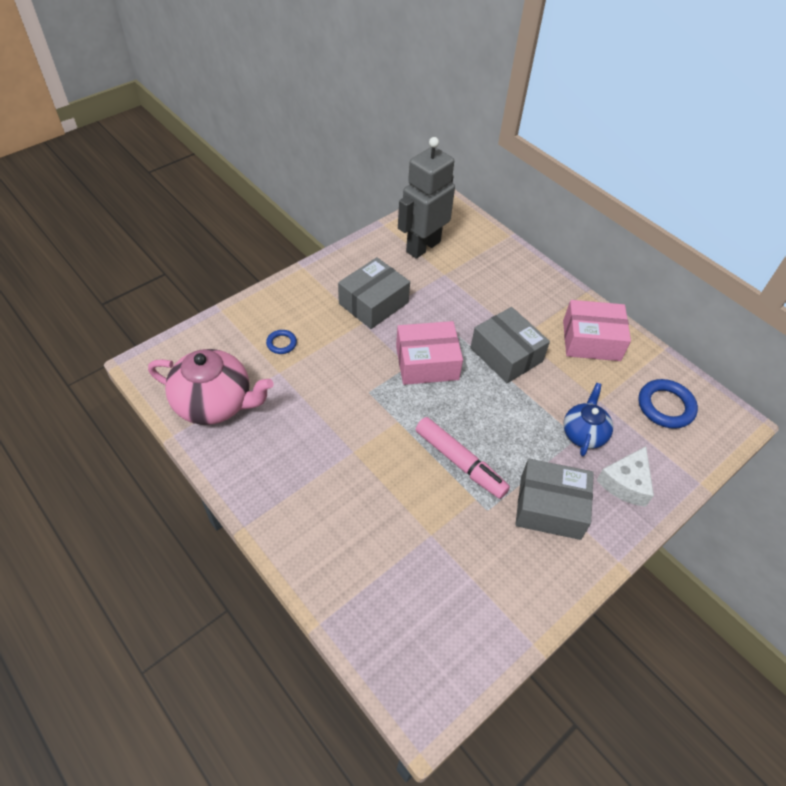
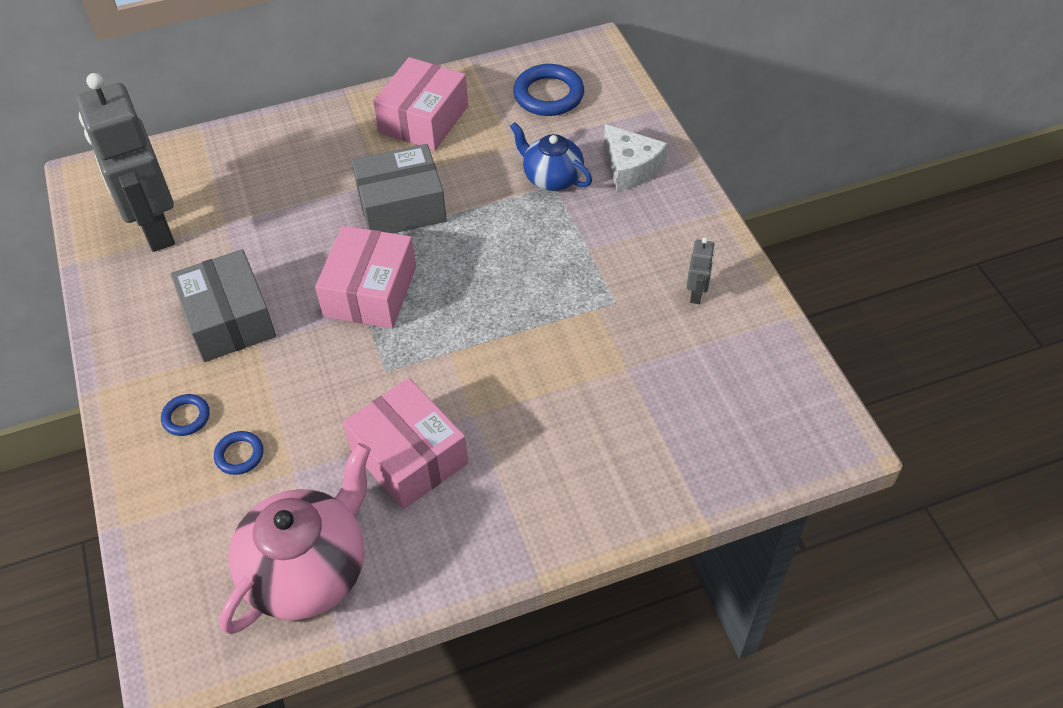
camera: 65 degrees left, 0 degrees up
(298, 310) = (186, 417): none -> blue ring
(309, 426) = (409, 456): none -> pink box
(460, 462) = (539, 307): pink marker -> none
(523, 565) = (696, 294): none -> grey robot
(550, 507) = (634, 244): grey box -> none

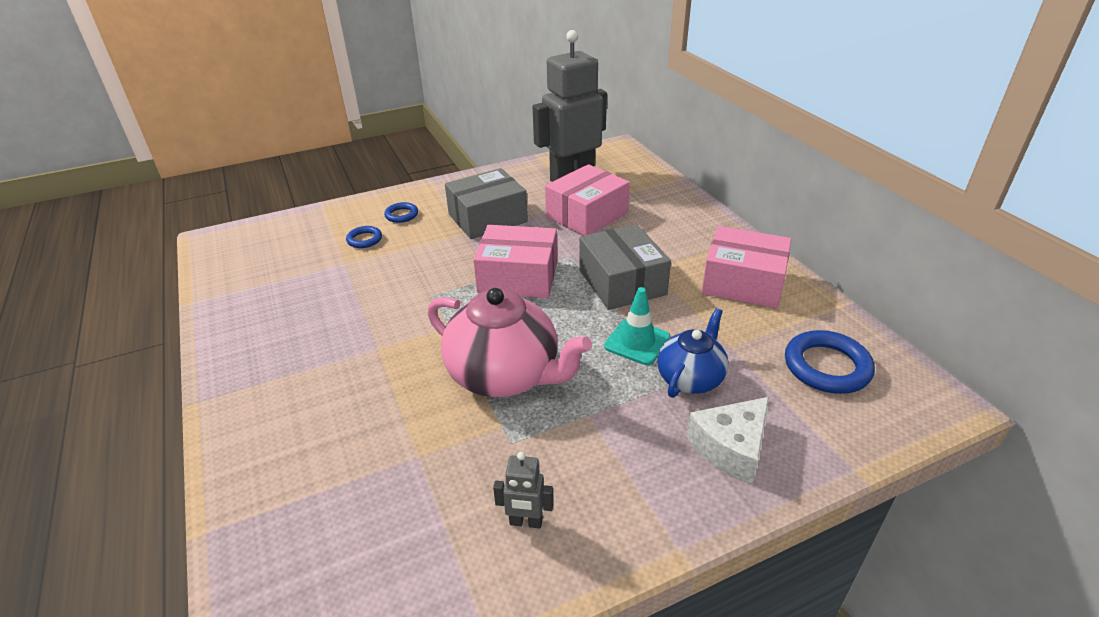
camera: 85 degrees right, 15 degrees down
(308, 570) = (257, 280): pink teapot -> pink teapot (505, 375)
(409, 456) = (342, 316): pink box -> pink box (587, 215)
(498, 206) = (637, 342): none -> turquoise traffic cone

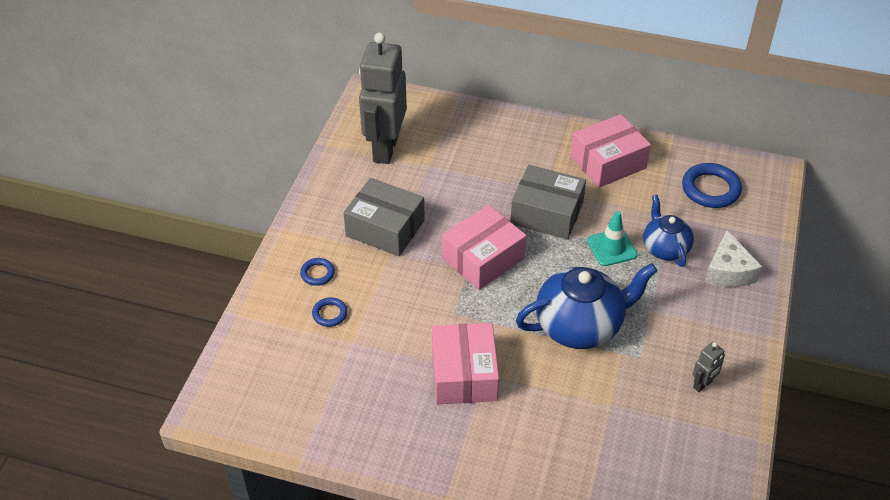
camera: 50 degrees left, 10 degrees up
(487, 218) = (385, 228): grey box -> grey box turned 75 degrees counterclockwise
(505, 375) = (580, 326): pink teapot -> blue teapot
(587, 215) = (447, 175): pink box -> pink box (464, 374)

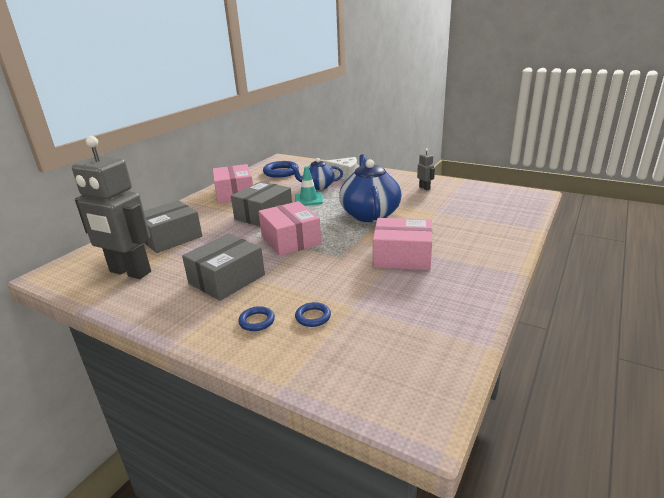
camera: 75 degrees left, 20 degrees down
(464, 149) = (171, 237): none -> grey box

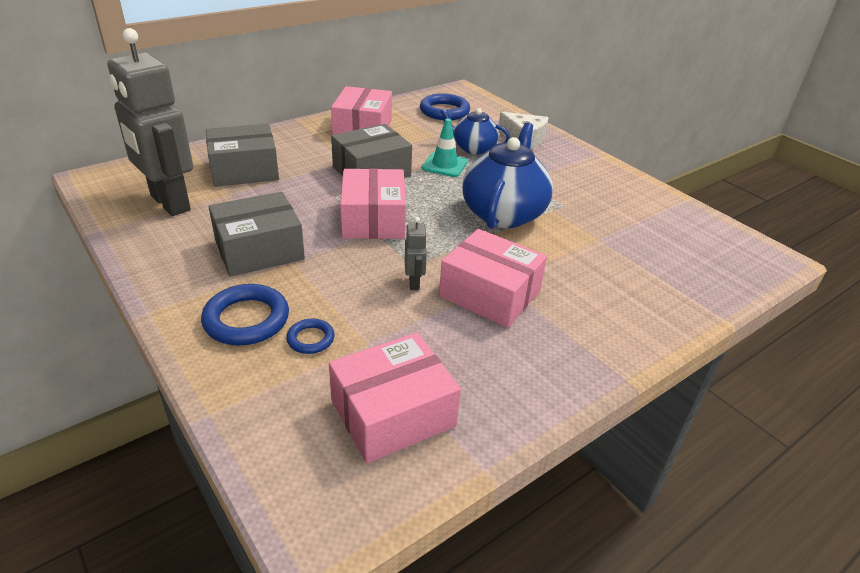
camera: 20 degrees right, 10 degrees up
(257, 321) = (246, 319): blue ring -> blue ring, size x1.83
(406, 338) = (393, 413): none -> pink box
(424, 188) = (616, 195): grey robot -> grey robot (414, 283)

